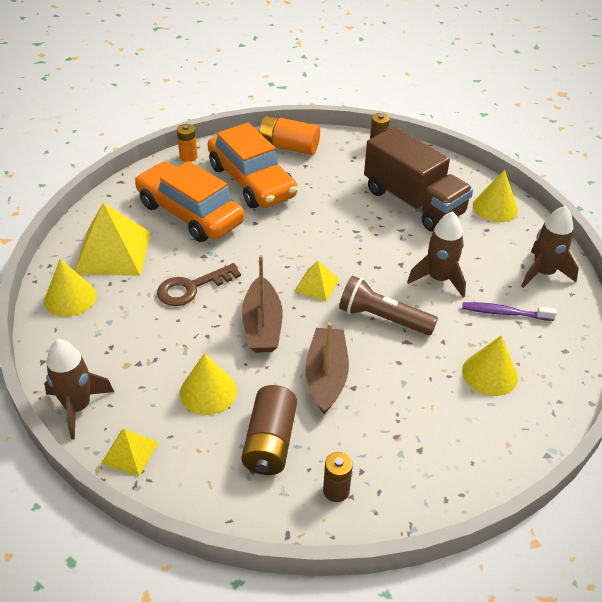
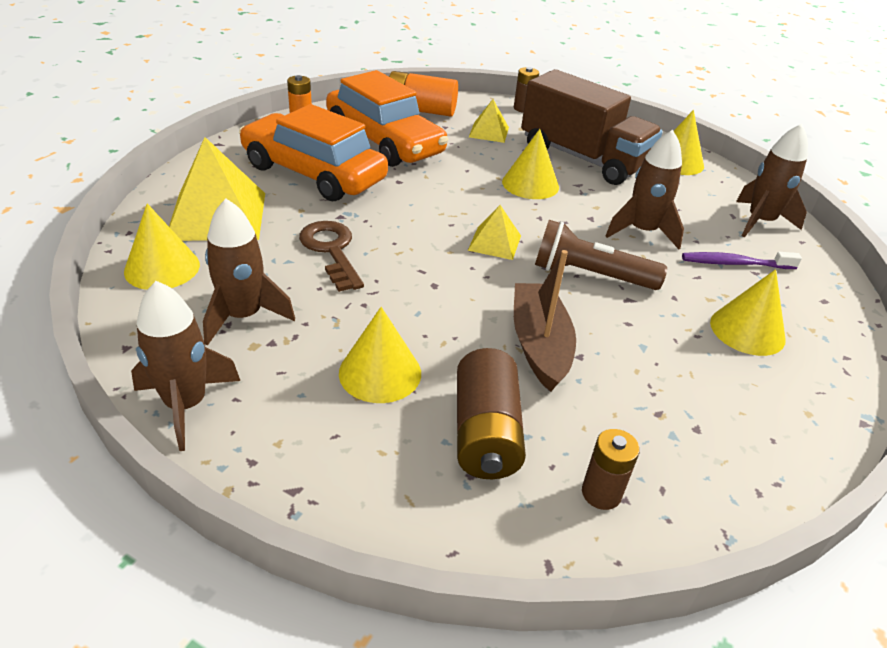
camera: 10 degrees left, 5 degrees down
(122, 341) = (243, 316): none -> brown rocket
(130, 452) = (276, 463): yellow pyramid -> yellow pyramid (489, 132)
(192, 288) = (331, 251): brown key -> brown key turned 105 degrees clockwise
(262, 325) = (436, 289): brown boat -> none
(361, 228) = (530, 184): none -> yellow cone

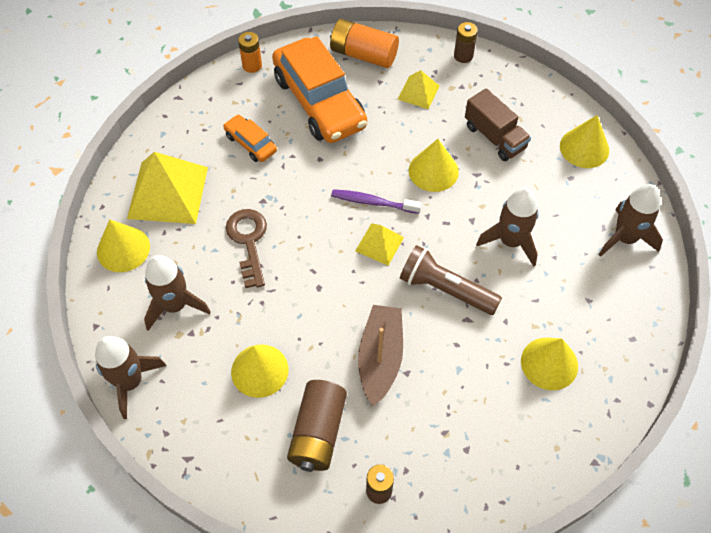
camera: 15 degrees right, 20 degrees up
(314, 173) = (251, 143): orange car -> orange car, size x0.47
(583, 158) = (494, 137): brown truck -> brown truck, size x0.58
(735, 263) = (575, 288): purple toothbrush -> purple toothbrush (373, 202)

